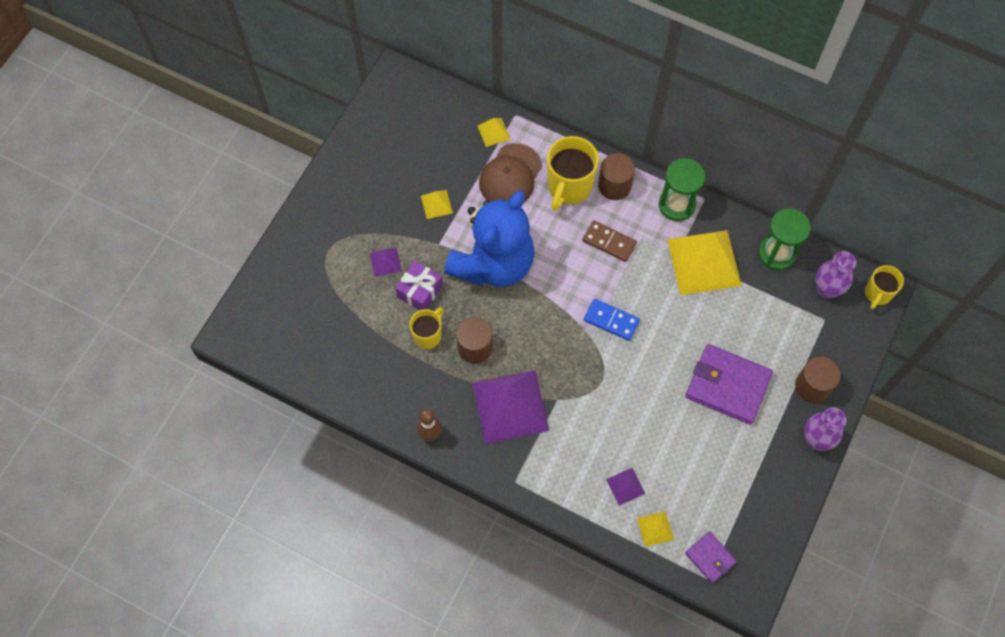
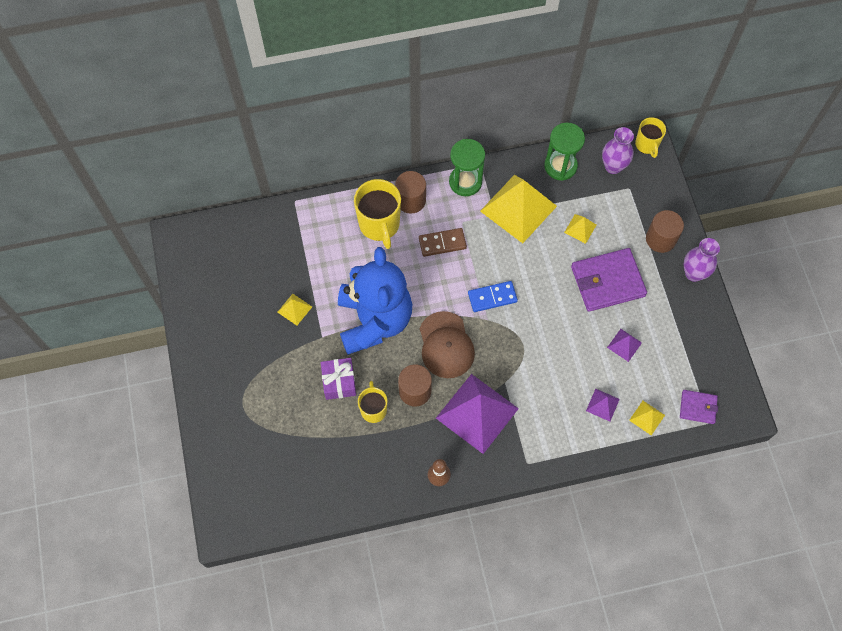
camera: 40 degrees left, 0 degrees up
(385, 262) = (294, 380): purple pyramid -> purple pyramid (624, 345)
(493, 132) = (290, 225): yellow pyramid -> yellow pyramid (580, 228)
(510, 176) = (330, 248): brown cap -> brown cap (446, 345)

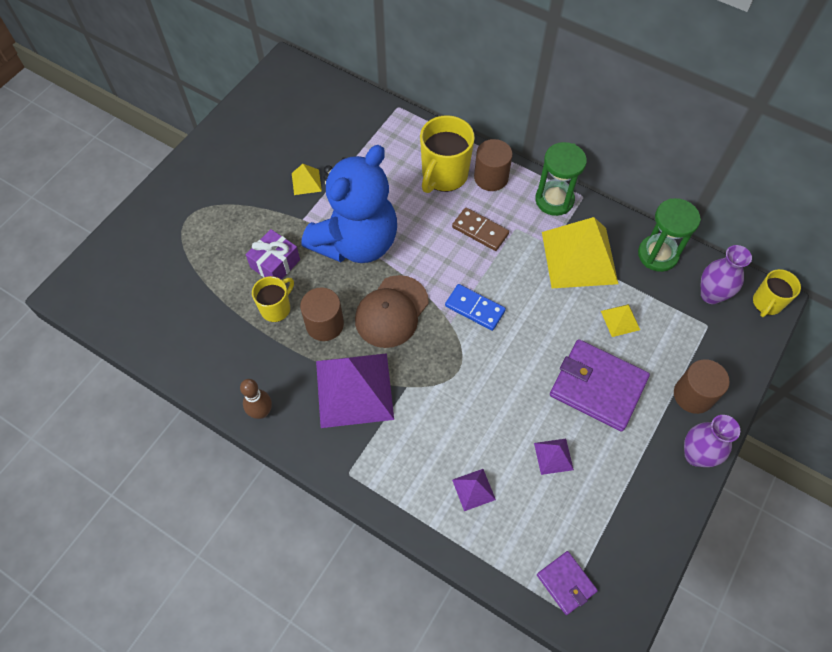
camera: 45 degrees right, 5 degrees down
(647, 417) = (504, 542): yellow pyramid -> none

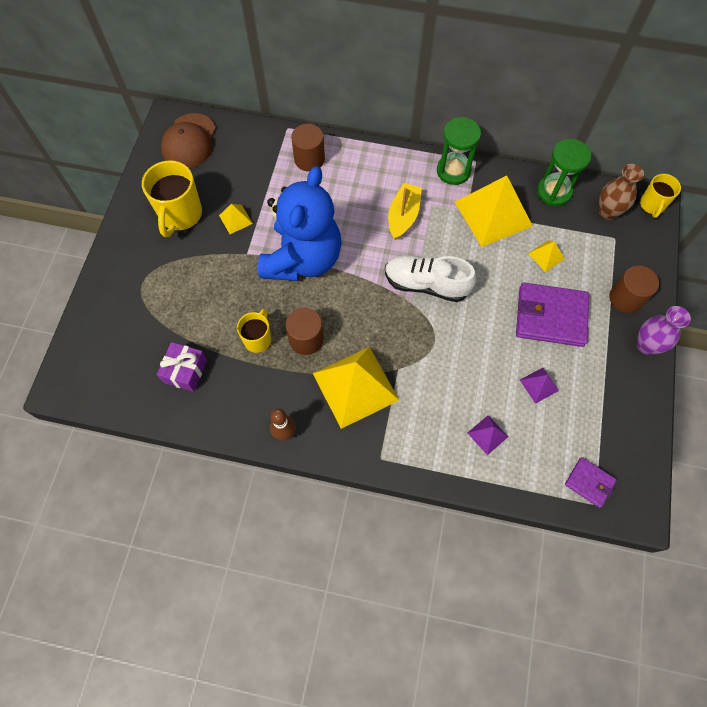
camera: 20 degrees left, 5 degrees up
(275, 263) = (240, 300): purple gift -> purple gift (185, 371)
(354, 389) = (355, 386): purple pyramid -> yellow pyramid
(391, 312) = (358, 309): brown cap -> brown cap (189, 141)
(444, 175) = (353, 177): yellow mug -> yellow mug (180, 215)
(474, 308) = (426, 284): blue domino -> white shoe
(480, 230) = (403, 216): brown domino -> yellow boat
(491, 177) = (393, 167): brown cylinder -> brown cylinder (309, 159)
(711, 295) = (607, 212): purple vase -> brown vase

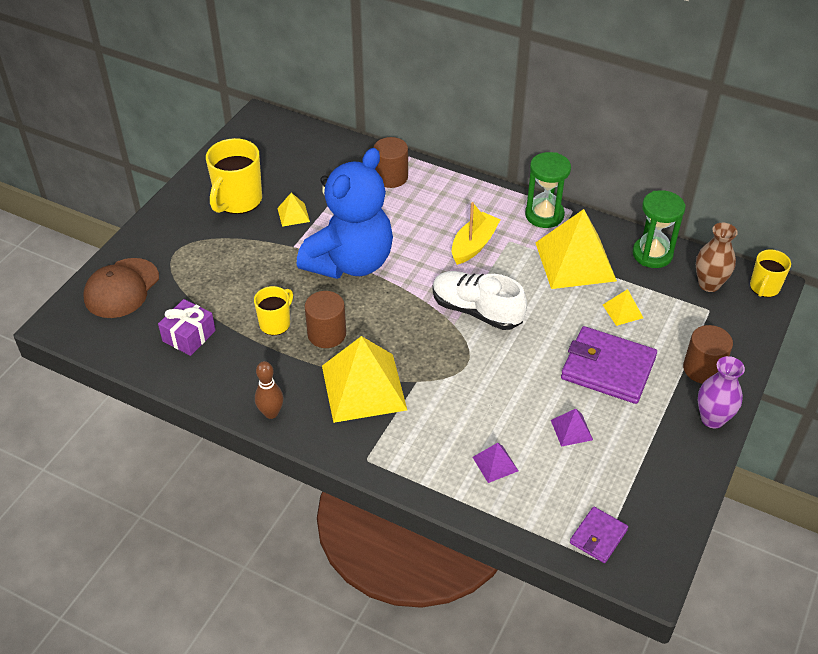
camera: 15 degrees right, 20 degrees down
(189, 141) = (271, 140): brown cap -> brown cap (121, 288)
(589, 482) = (598, 536): purple wallet -> purple wallet turned 75 degrees clockwise

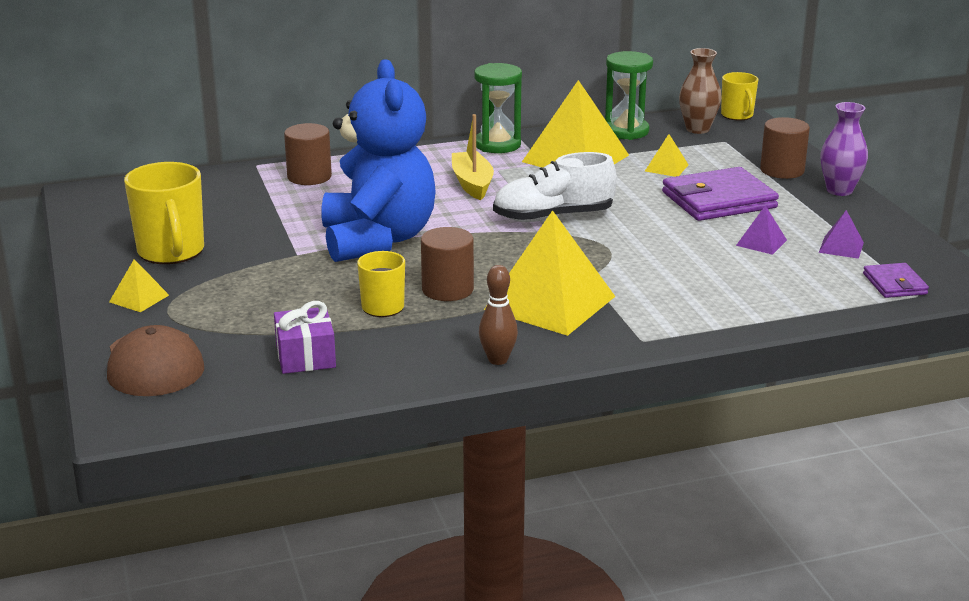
camera: 45 degrees left, 20 degrees down
(293, 214) = (255, 236): yellow pyramid -> yellow pyramid (139, 298)
(495, 464) = (746, 288): purple pyramid -> purple pyramid (841, 247)

